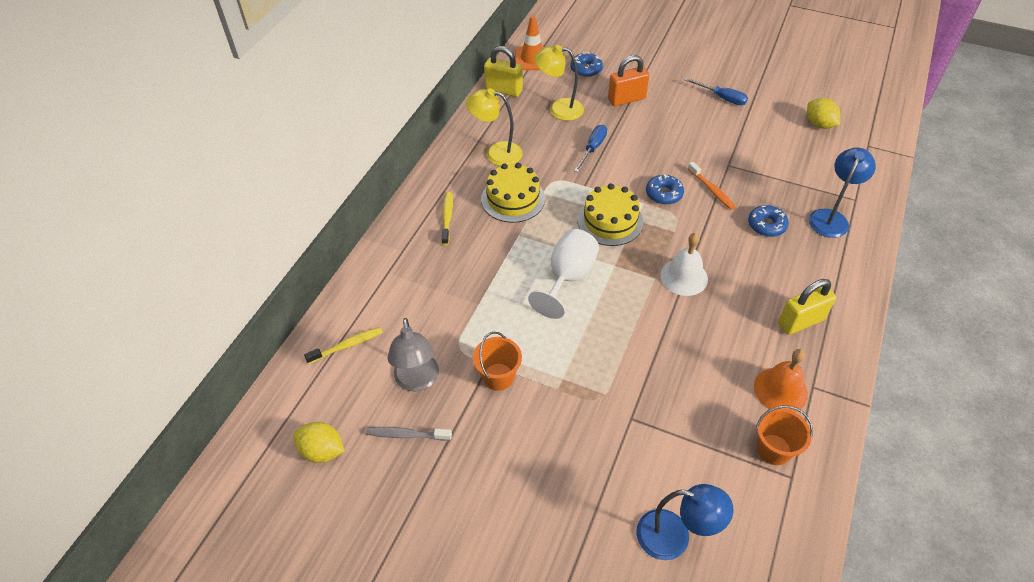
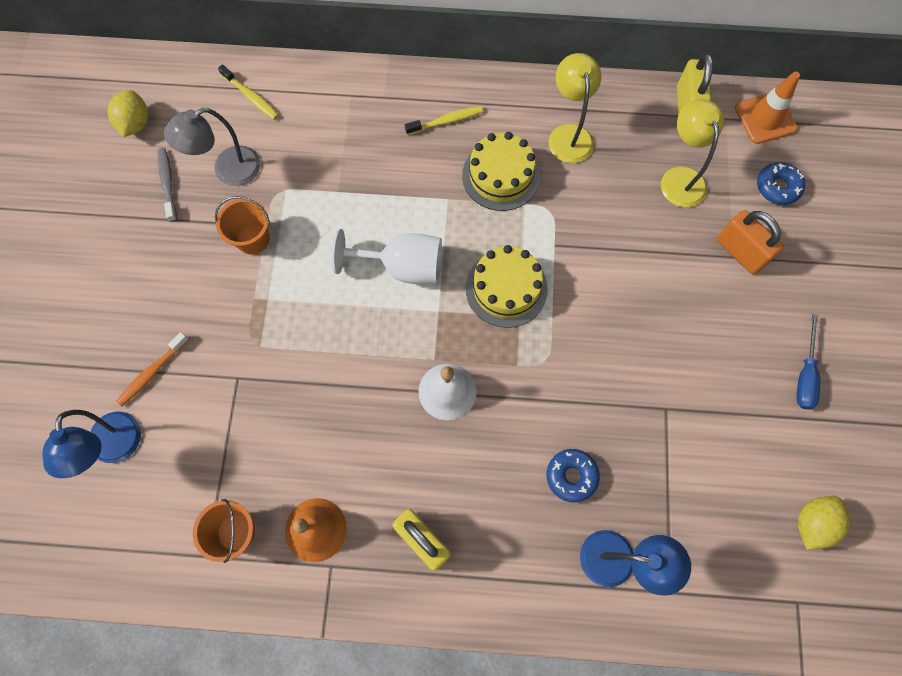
camera: 70 degrees right, 20 degrees up
(592, 149) = (623, 237): blue screwdriver -> none
(664, 194) = (577, 339): blue donut -> none
(712, 190) = (608, 396): orange toothbrush -> orange toothbrush (152, 372)

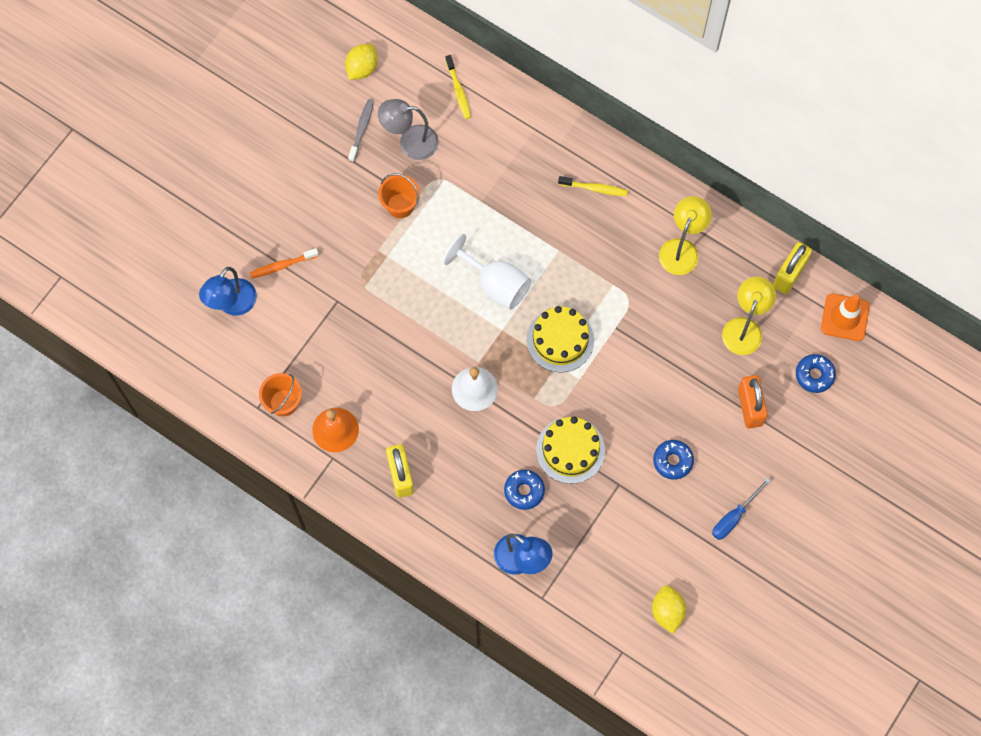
camera: 30 degrees right, 0 degrees up
(501, 176) = (609, 254): yellow cake -> yellow cake (570, 450)
(703, 351) = (672, 461): none -> blue donut
(812, 523) = (667, 611): yellow lemon -> yellow lemon turned 75 degrees counterclockwise

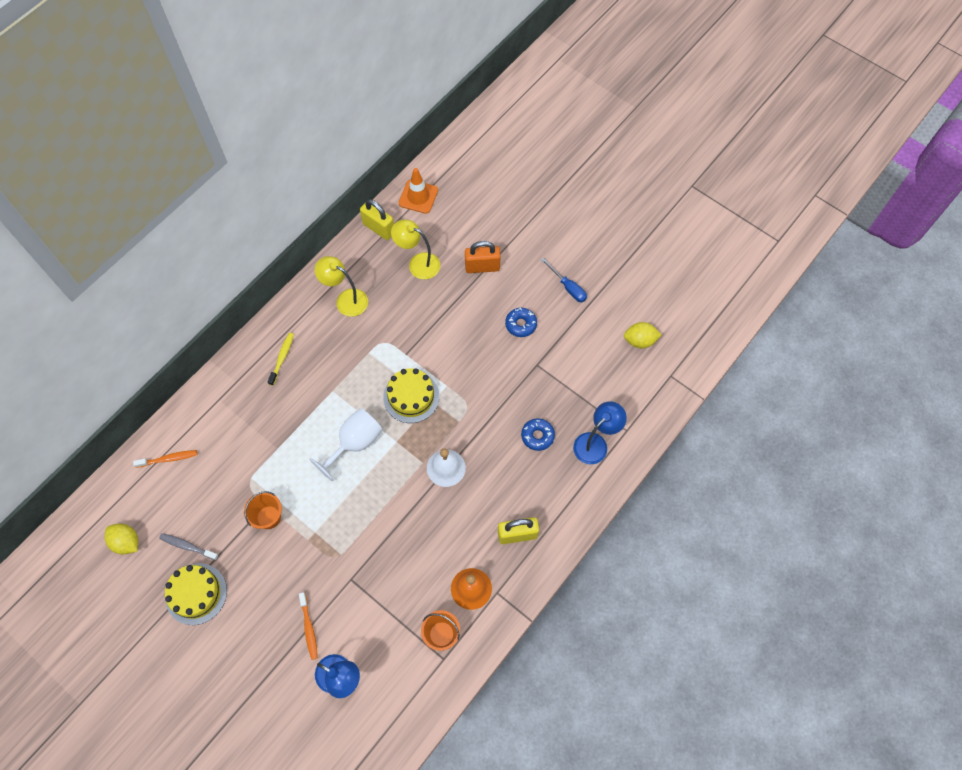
camera: 85 degrees left, 5 degrees down
(410, 142) = (209, 504): grey lamp -> none
(458, 91) = (169, 459): yellow toothbrush -> orange toothbrush
(570, 450) = (506, 398): yellow cake -> yellow cake (196, 594)
(814, 375) = (461, 221): blue donut -> none

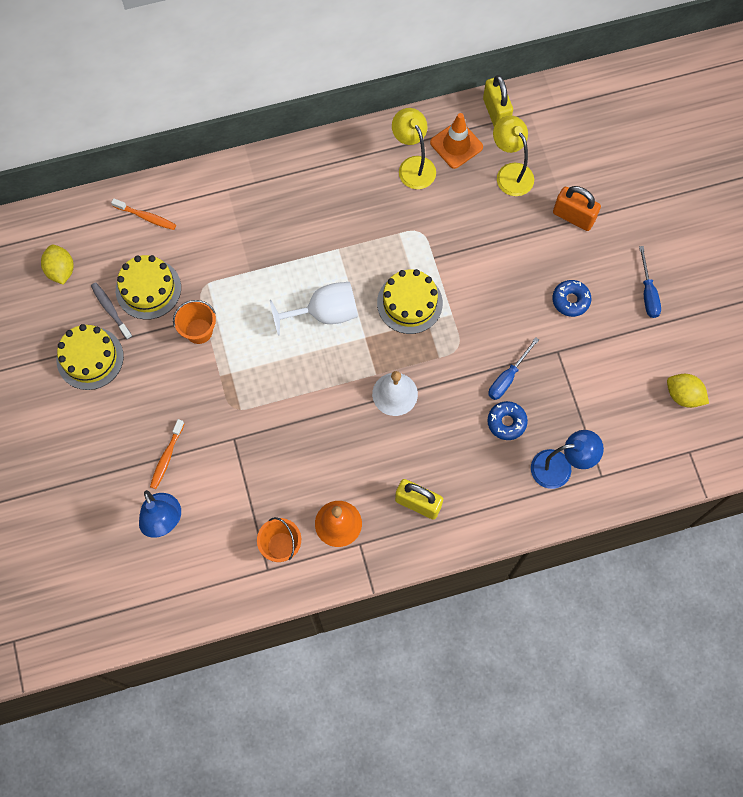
camera: 35 degrees right, 5 degrees up
(207, 511) = (148, 289): none -> yellow cake
(282, 358) = (313, 186): yellow toothbrush -> none
(418, 197) = (559, 103): orange traffic cone -> orange traffic cone (456, 145)
(516, 404) = (507, 377): none -> blue screwdriver

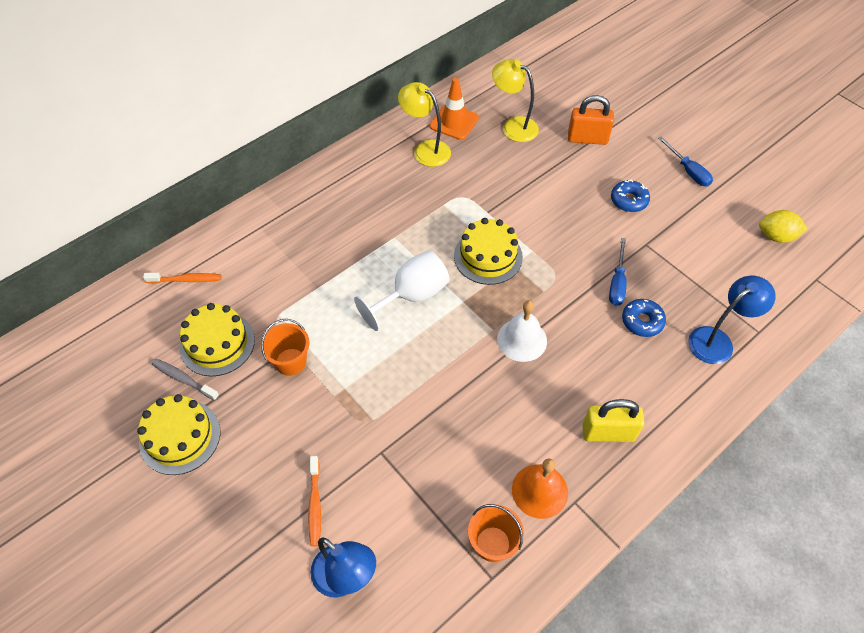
camera: 25 degrees left, 15 degrees down
(61, 270) = (111, 362): yellow lemon -> none
(496, 112) = (473, 89): yellow padlock -> none

